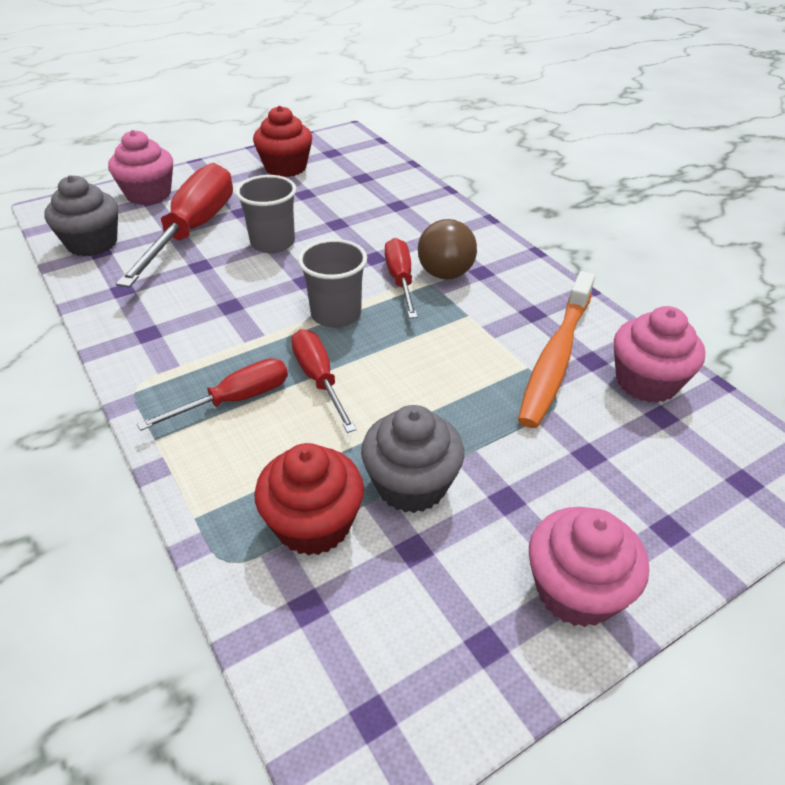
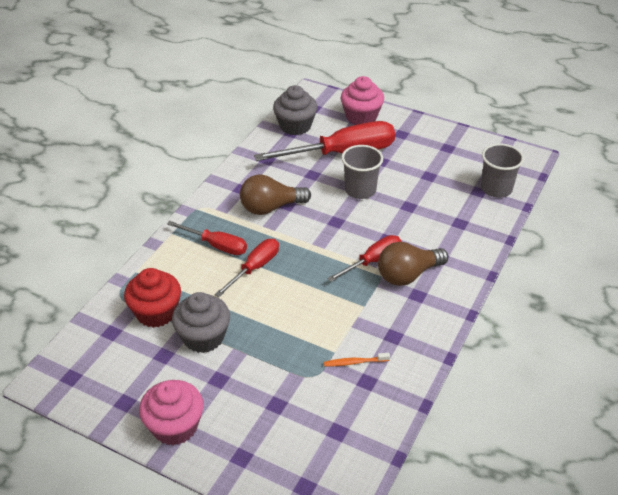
camera: 60 degrees right, 0 degrees up
(219, 321) = (270, 207): none -> brown light bulb
(285, 167) = (451, 152): red cupcake -> none
(336, 314) = (315, 249): grey cup -> grey cup (496, 189)
(556, 357) = (354, 362): orange toothbrush -> orange toothbrush, size x0.41
(646, 382) = (365, 415): pink cupcake -> none

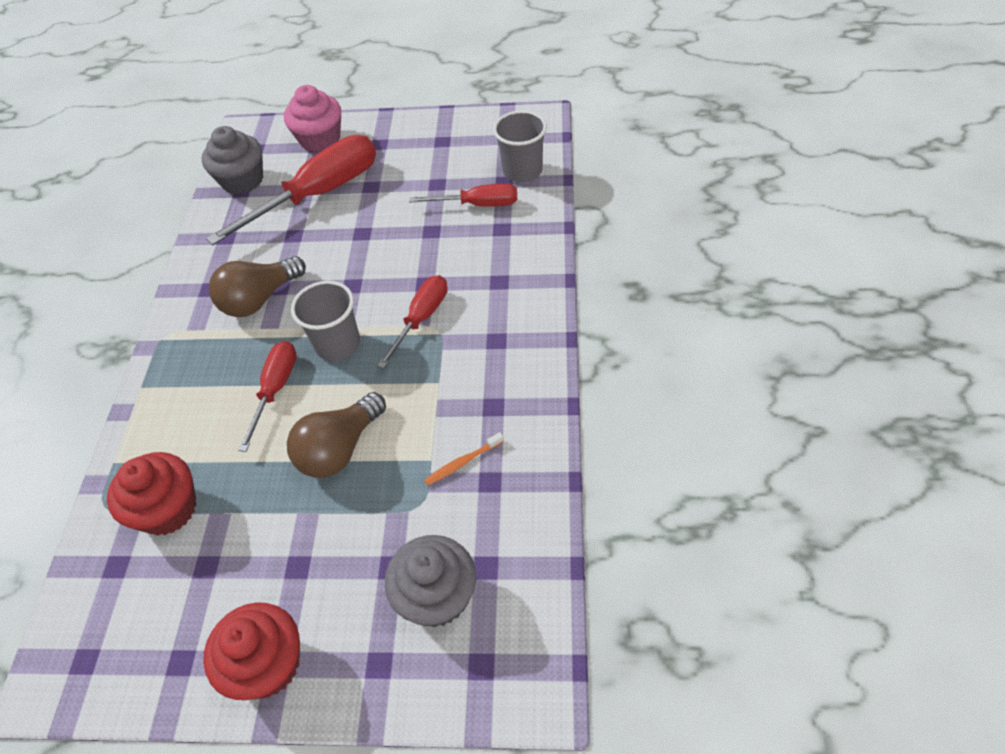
camera: 20 degrees left, 10 degrees up
(175, 426) = (267, 664): pink cupcake -> red cupcake
(203, 337) = (250, 516): grey cupcake -> grey cupcake (437, 596)
(216, 245) = (210, 379): red screwdriver -> red screwdriver (478, 204)
(360, 190) = (363, 233): grey cup -> grey cup (337, 344)
(408, 275) = (472, 319): brown light bulb -> brown light bulb (340, 449)

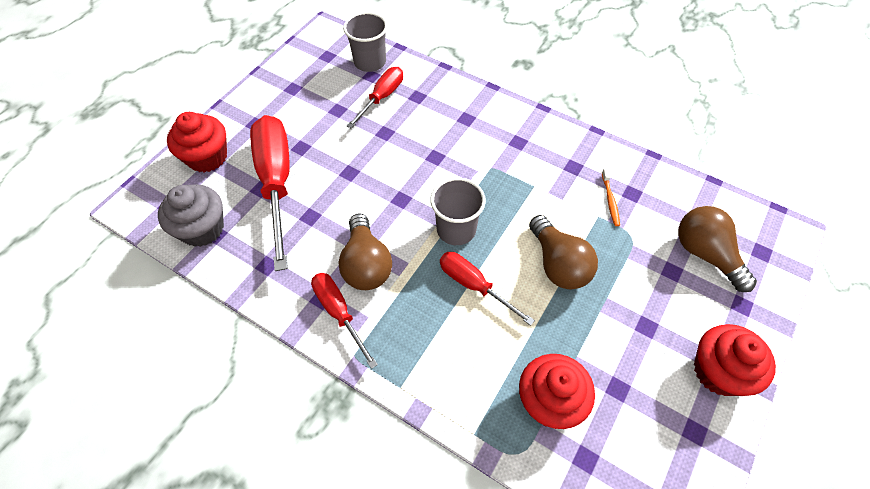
camera: 65 degrees left, 5 degrees up
(320, 139) = (207, 157): pink cupcake -> red cupcake
(421, 319) = (468, 172): red screwdriver -> red screwdriver (339, 313)
(437, 596) = (705, 254): grey cupcake -> brown light bulb

